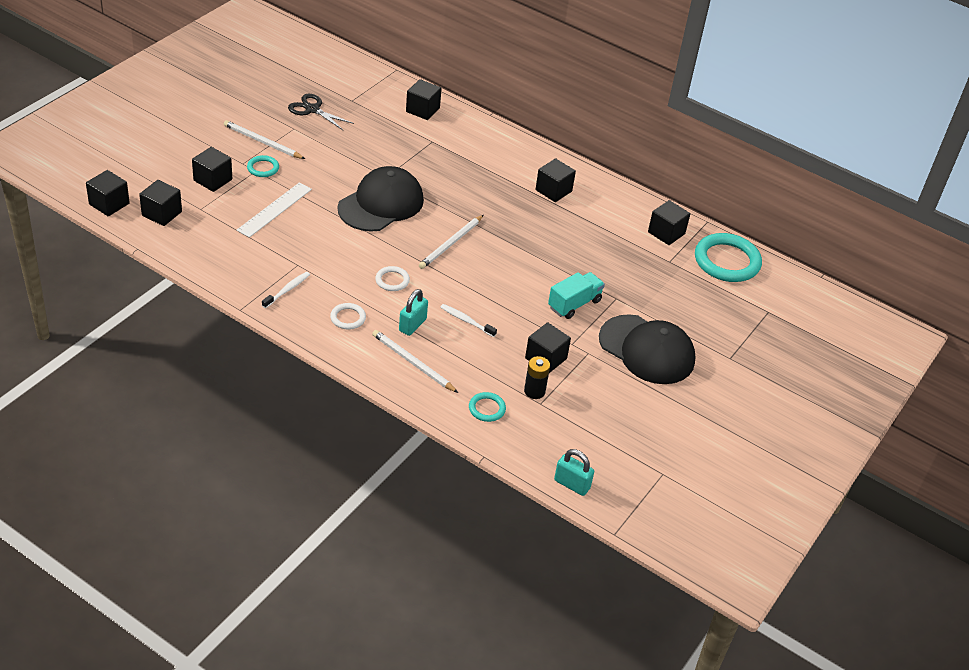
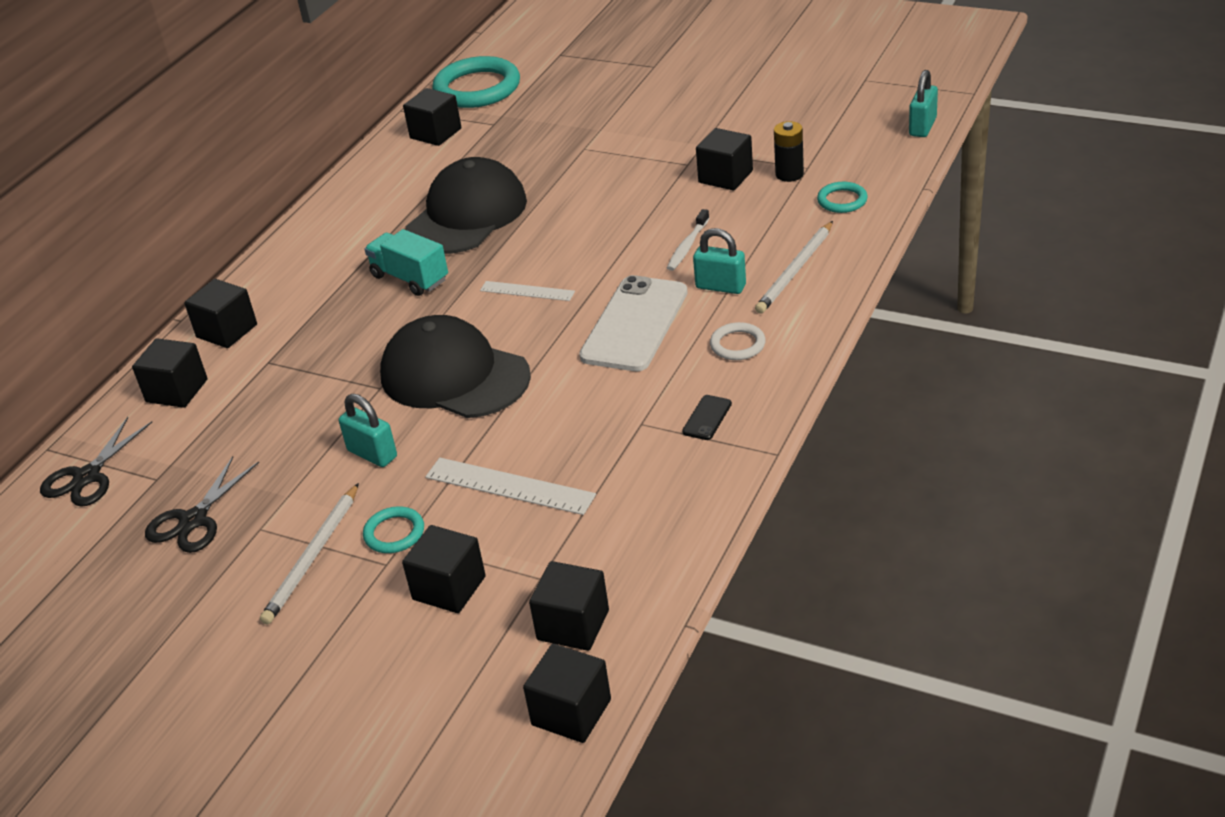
camera: 90 degrees left, 5 degrees down
(287, 290) = (707, 418): white toothbrush -> black phone
(329, 168) = (372, 454): none -> turquoise padlock
(366, 80) = (87, 477): none -> black scissors
(392, 280) = (635, 324): white ring -> white phone
(451, 244) = (527, 291): white pencil -> white ruler
(553, 191) = (369, 229): black cube -> black cube (227, 331)
(574, 304) = (611, 174): turquoise truck -> turquoise truck (410, 278)
(647, 350) = (670, 115): black cap -> black cap (467, 215)

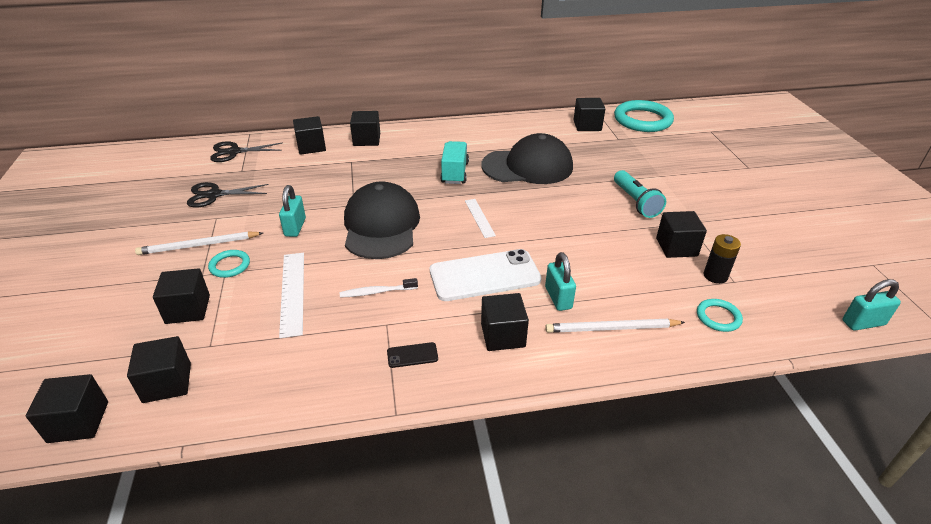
camera: 50 degrees right, 0 degrees up
(626, 168) = (636, 202): none -> turquoise flashlight
(687, 246) = (586, 263): white toothbrush -> white toothbrush (377, 292)
(737, 345) = (503, 335): white ring -> black cube

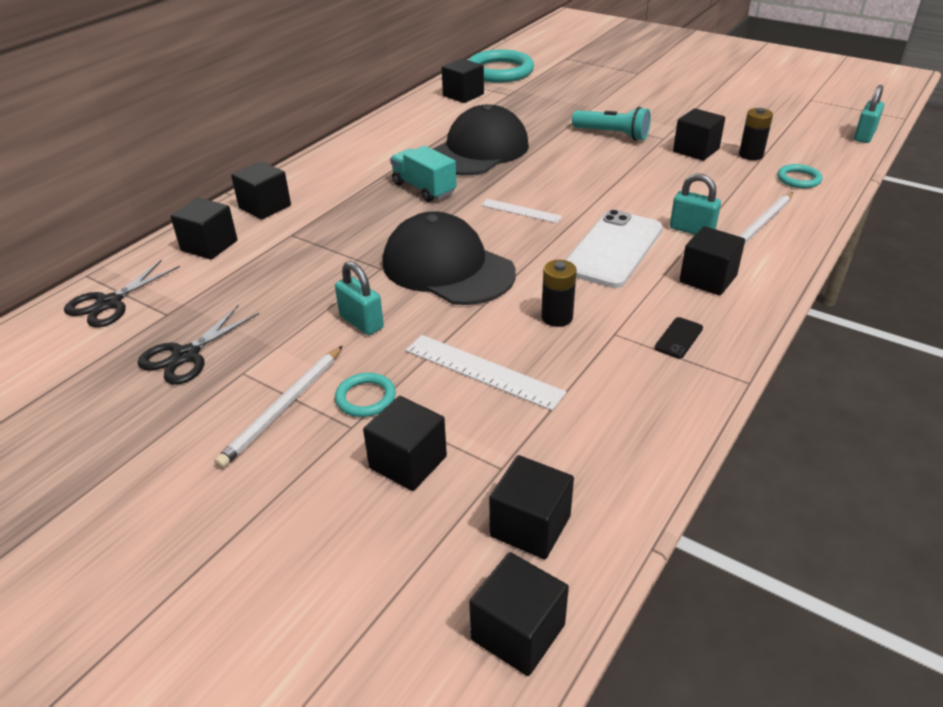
camera: 45 degrees left, 0 degrees up
(377, 292) = (557, 317): white toothbrush -> black battery

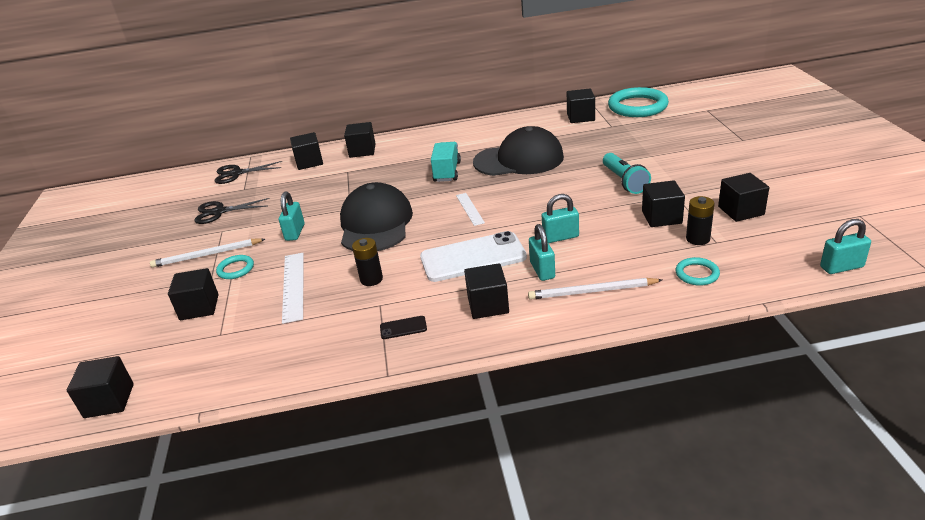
camera: 50 degrees right, 5 degrees down
(530, 526) = (184, 366): black cube -> black cube (741, 211)
(652, 198) = (560, 237): none -> turquoise padlock

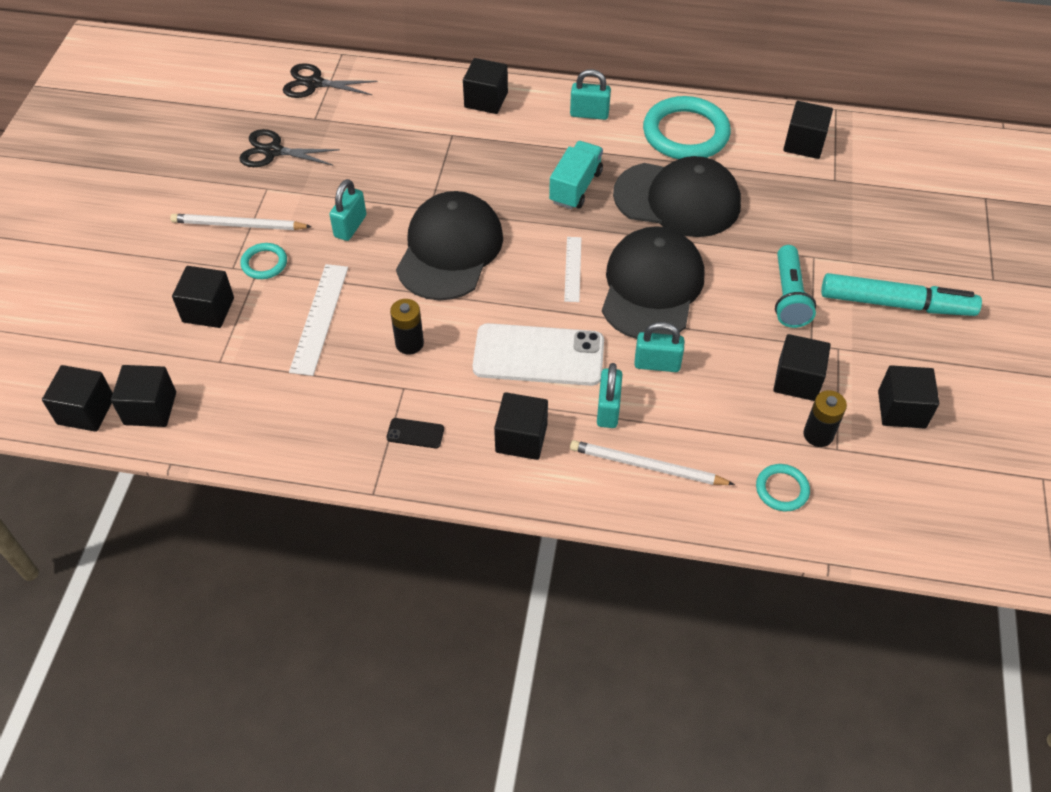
camera: 15 degrees right, 20 degrees up
(309, 162) = (411, 96): black cube -> black cube (150, 408)
(530, 202) = (652, 287): none -> black cap
(637, 106) = (894, 152): turquoise ring -> turquoise ring (685, 133)
(694, 166) = (896, 304): none -> turquoise marker
(841, 267) = (957, 550): turquoise padlock -> turquoise padlock (589, 114)

